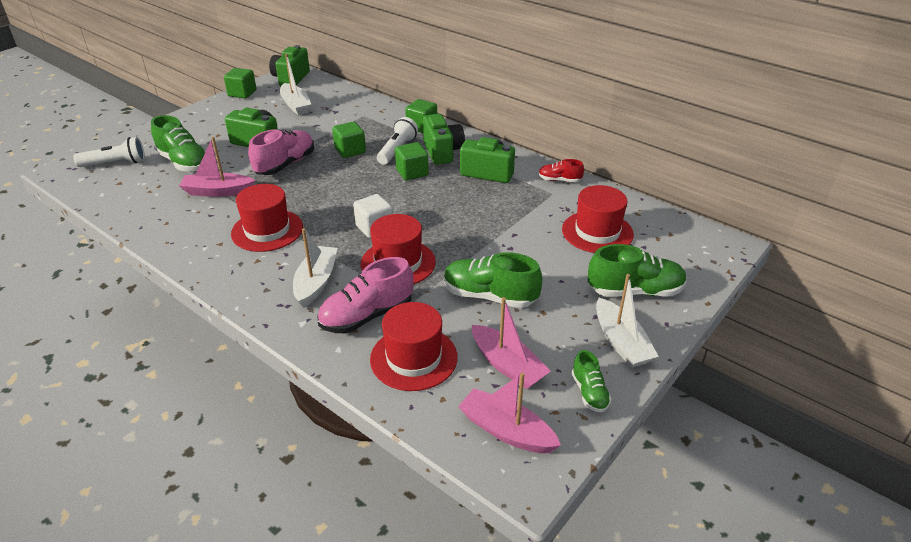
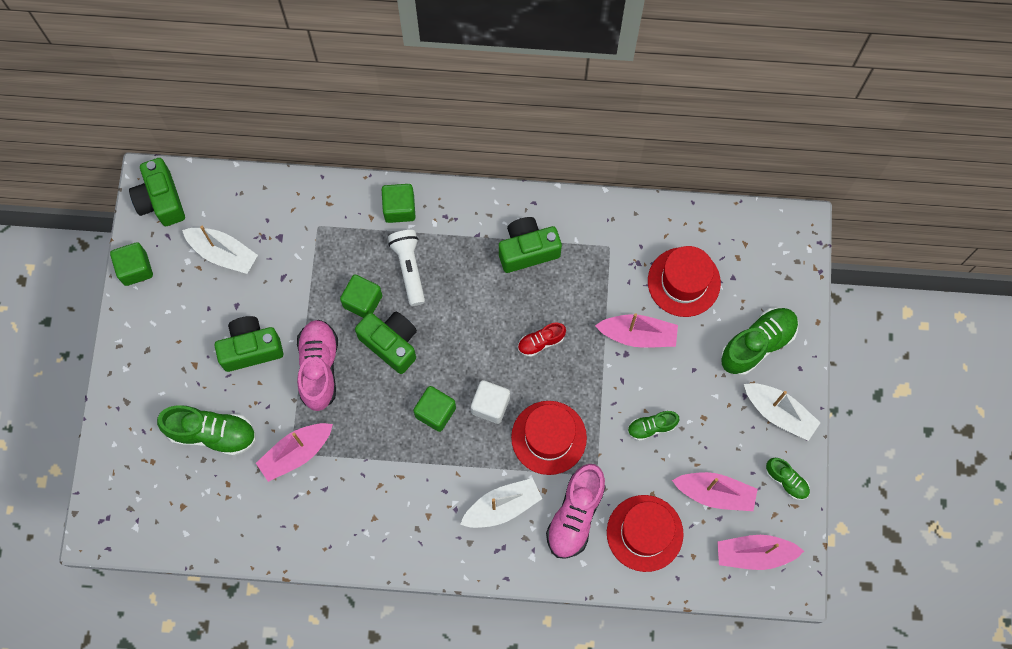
camera: 35 degrees left, 35 degrees up
(115, 163) = (141, 482): white flashlight -> none
(267, 230) = (398, 473): red hat -> none
(316, 282) = (502, 506): white boat -> white boat turned 90 degrees clockwise
(412, 172) = (455, 298): green cube -> green cube (435, 412)
(442, 152) = (457, 242): green camera -> green camera (391, 344)
(489, 296) = (651, 427): green shoe -> green shoe, size x0.55
(530, 242) = (638, 335): none -> pink boat
(559, 180) = (602, 219): red shoe -> red shoe (541, 342)

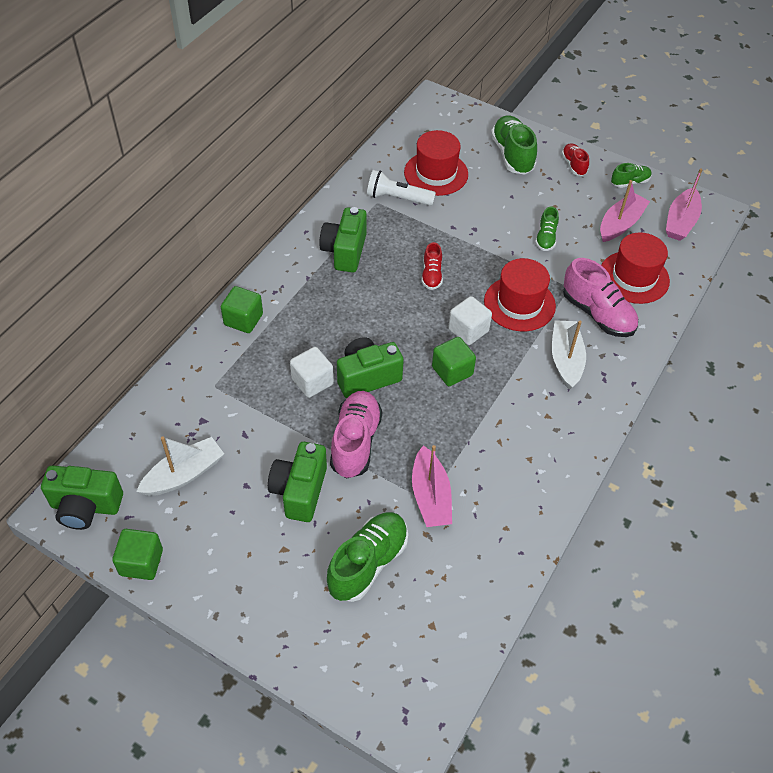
camera: 65 degrees left, 20 degrees down
(319, 368) = (355, 442): pink shoe -> pink shoe turned 75 degrees clockwise
(363, 301) = (312, 381): green cube -> white cube
(409, 269) = (305, 335): white flashlight -> white flashlight (398, 198)
(638, 335) = (463, 215): pink boat -> none
(779, 413) = (574, 165): white boat -> red shoe

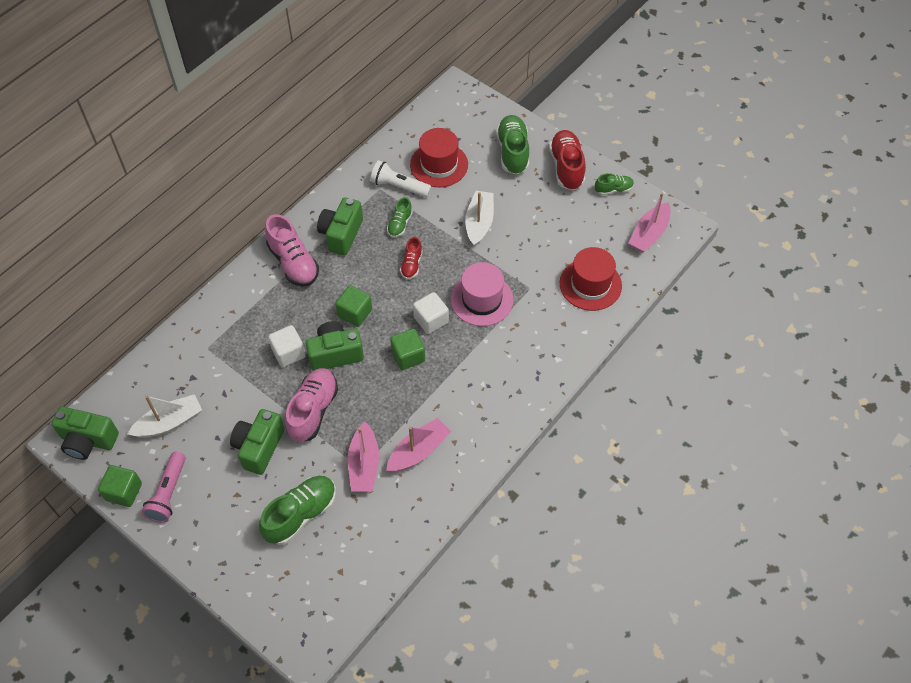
camera: 10 degrees right, 5 degrees up
(198, 557) = (168, 493): none -> pink flashlight
(243, 319) = (242, 290): green cube -> green cube (355, 313)
(519, 304) = (482, 299): red hat -> pink hat
(546, 238) = (521, 238): green shoe -> green shoe (400, 224)
(565, 359) = (508, 356): white boat -> white boat (479, 223)
(574, 165) = (566, 167): red shoe -> red shoe, size x1.82
(597, 314) = (548, 316): pink shoe -> pink shoe (293, 263)
(620, 224) = (593, 231): pink boat -> pink boat (418, 451)

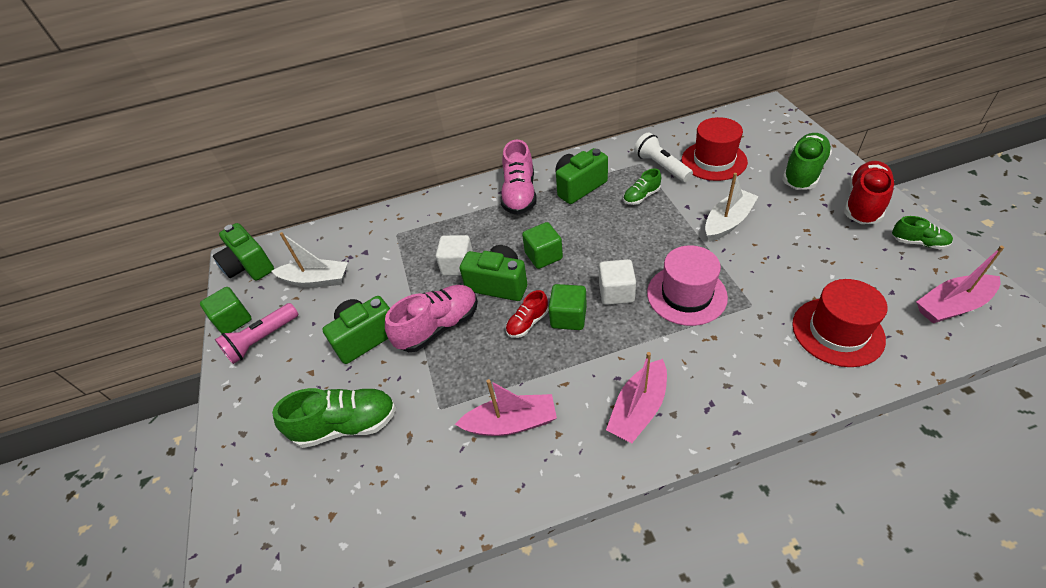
camera: 40 degrees right, 10 degrees down
(364, 464) = (445, 407): pink boat -> pink boat (638, 409)
(411, 265) = (630, 234): red shoe -> red shoe (527, 323)

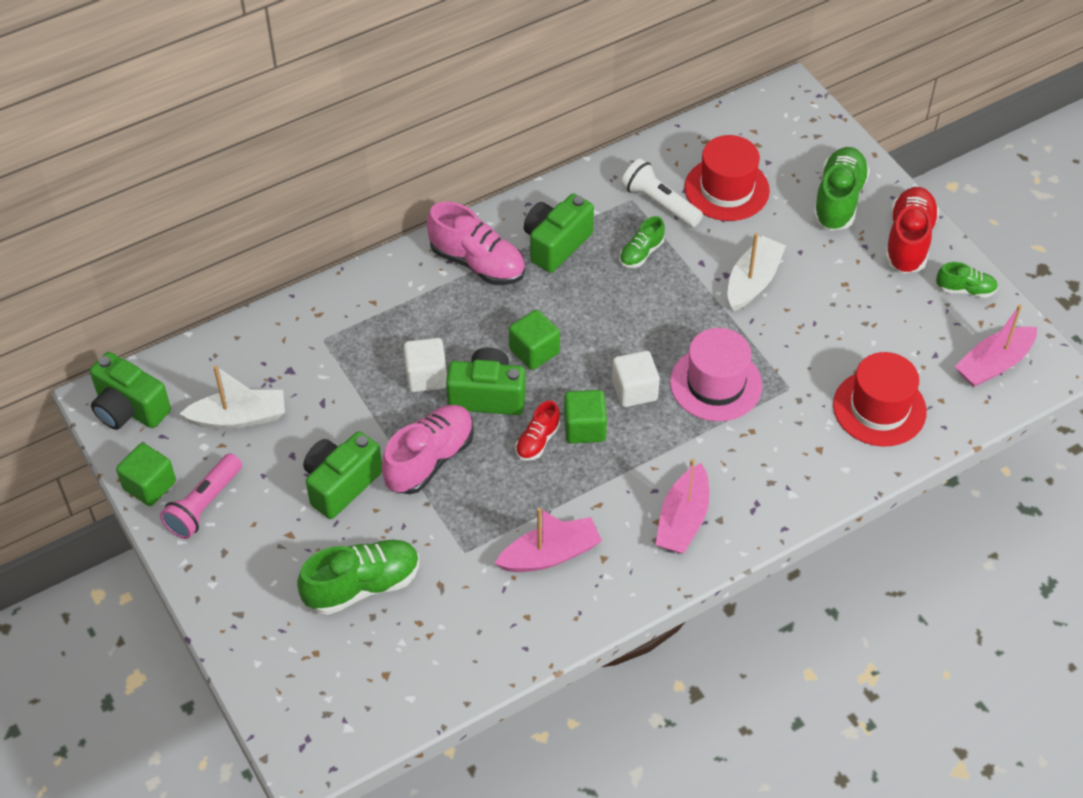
camera: 20 degrees left, 5 degrees up
(519, 194) = (477, 263): pink shoe -> pink shoe turned 45 degrees counterclockwise

